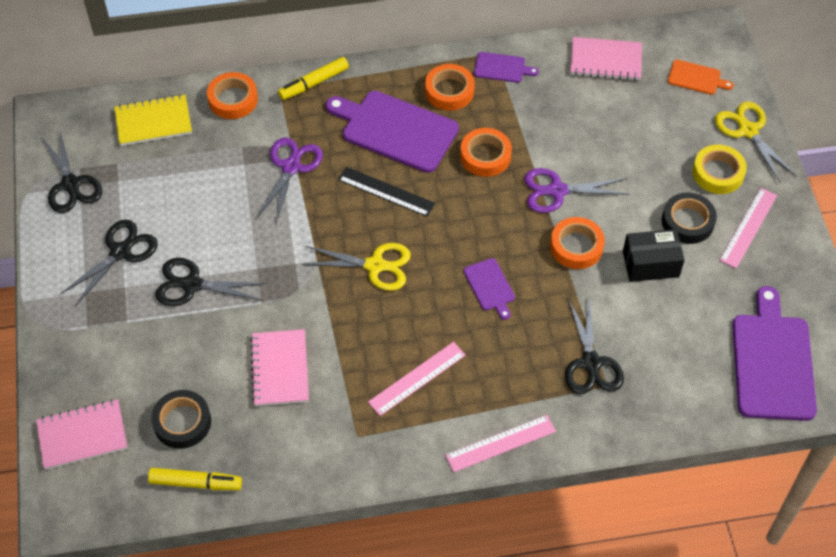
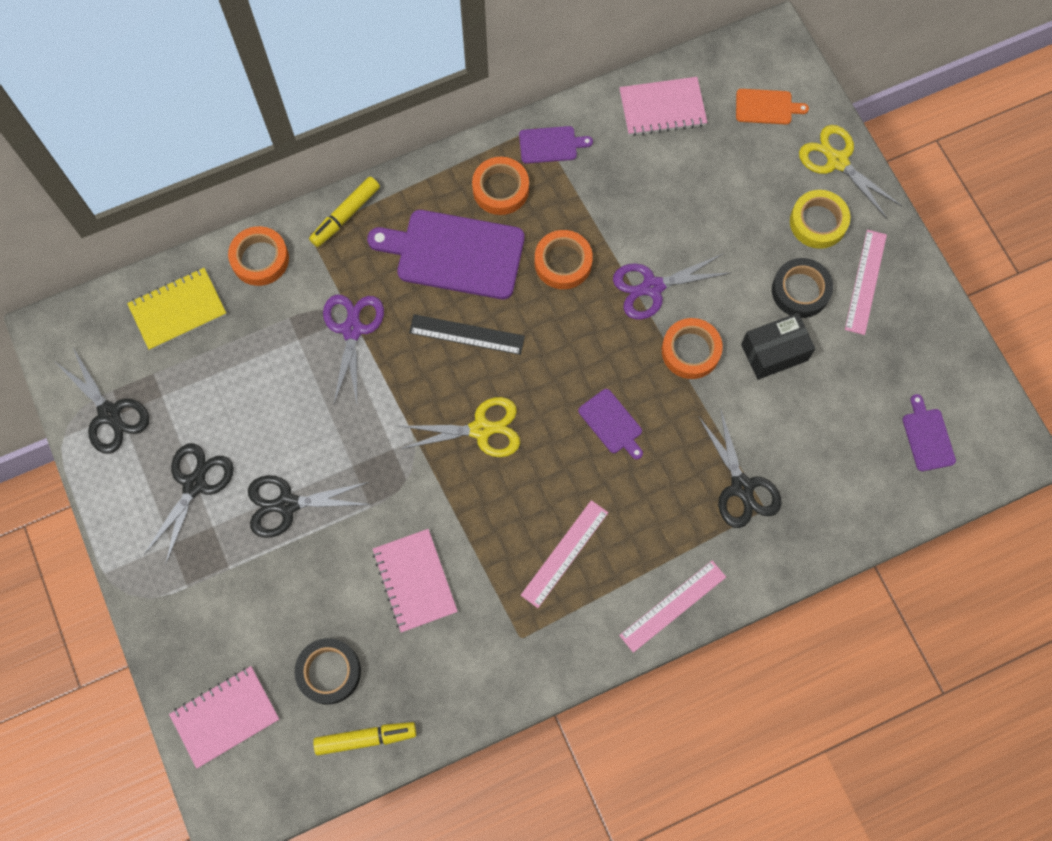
camera: 15 degrees left, 15 degrees up
(772, 362) = (927, 437): purple cutting board -> purple cutting board, size x0.49

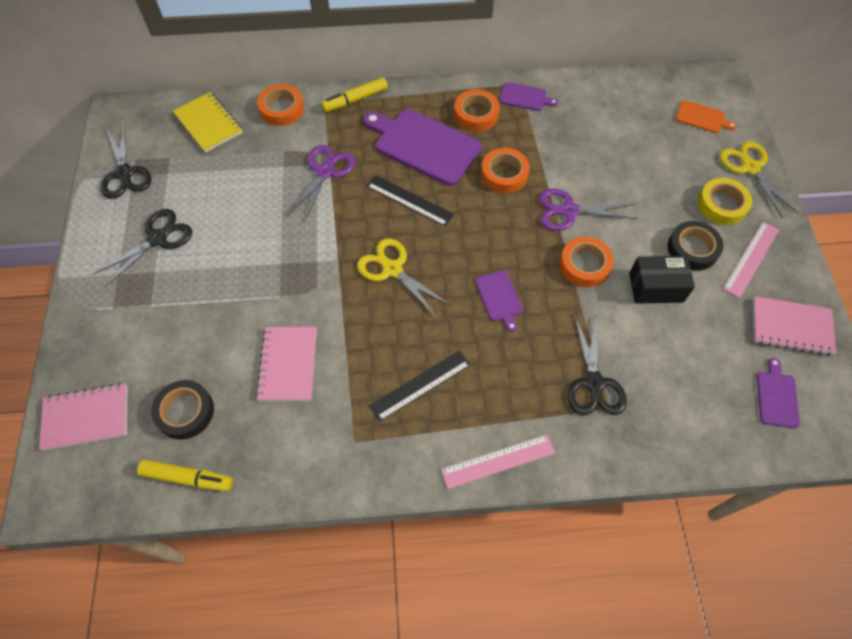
camera: 20 degrees right, 10 degrees down
(178, 310) = (208, 124): yellow notebook -> yellow notebook turned 60 degrees clockwise
(287, 504) = (217, 274): black scissors -> none
(481, 429) = (392, 269): yellow scissors -> yellow scissors turned 150 degrees counterclockwise
(564, 553) = (420, 385): pink ruler -> black ruler
(662, 108) = (619, 97): pink notebook -> pink notebook (791, 327)

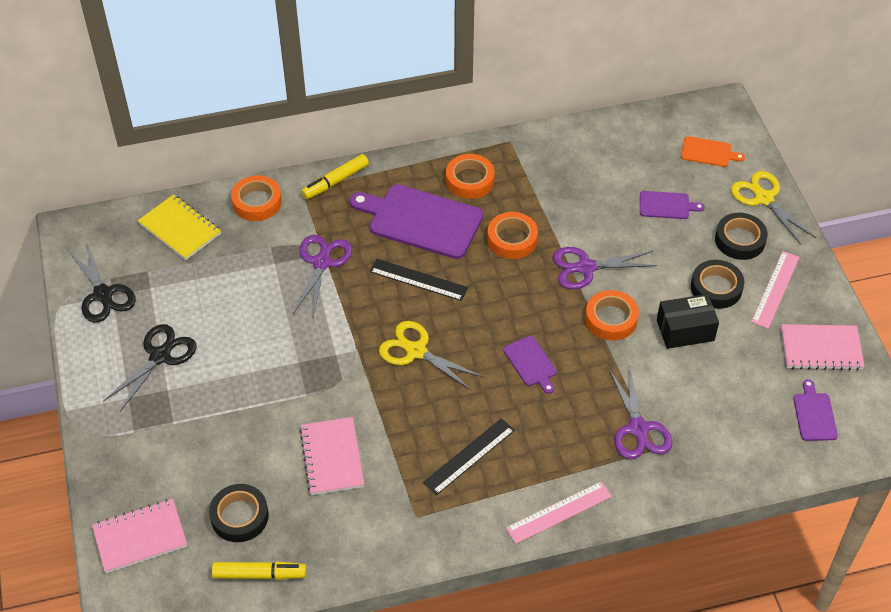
camera: 10 degrees left, 10 degrees down
(525, 97) = (518, 155): purple cutting board -> purple cutting board (666, 205)
(594, 383) = (638, 429): black scissors -> purple scissors
(722, 205) = (740, 240): yellow tape -> black tape

